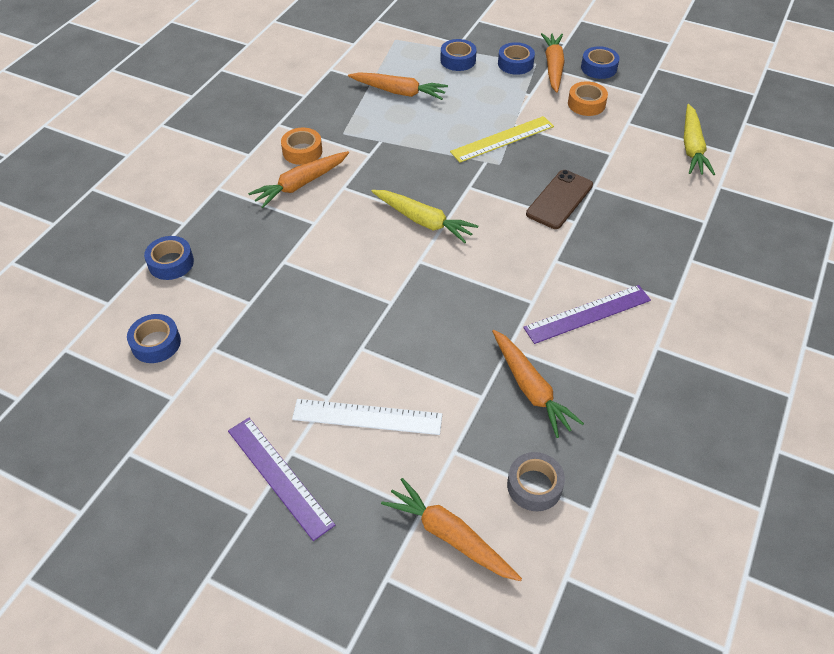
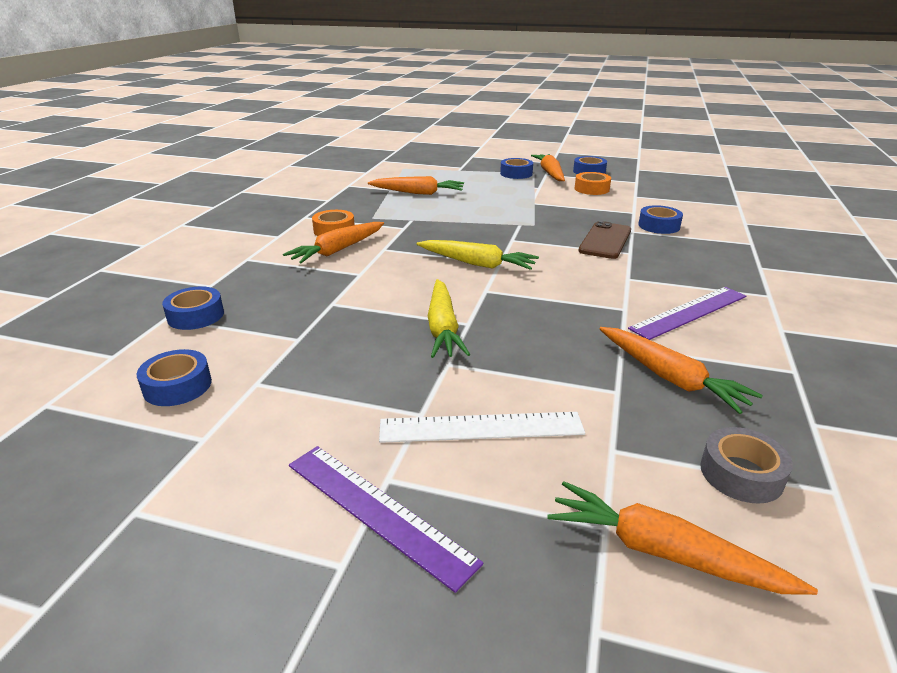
camera: 10 degrees left, 20 degrees down
(458, 60) = (464, 175): blue tape -> blue tape (659, 226)
(502, 139) = (528, 211): yellow ruler -> none
(692, 147) = (702, 204): yellow carrot -> yellow carrot (443, 328)

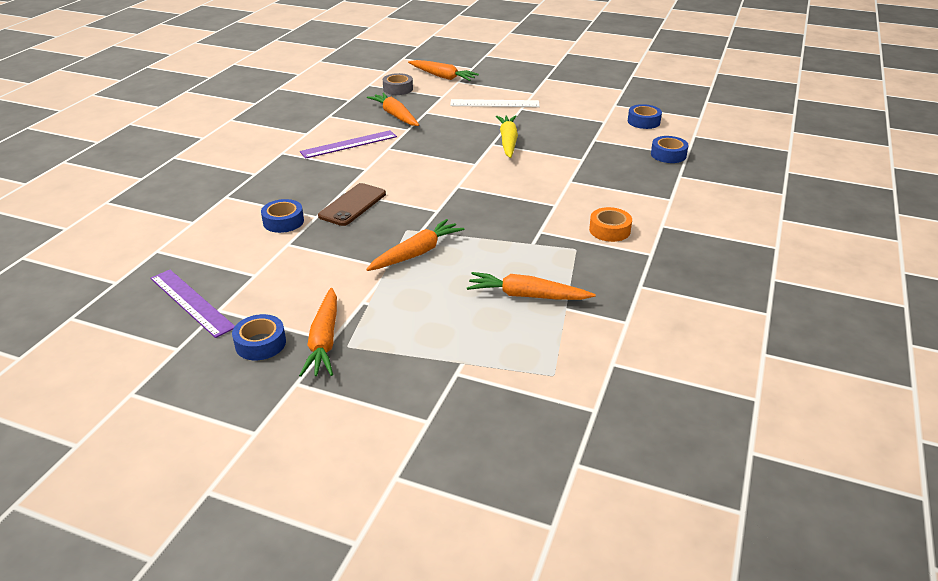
camera: 175 degrees left, 5 degrees up
(338, 250) = (596, 205): orange carrot -> orange carrot (416, 253)
(377, 511) = (536, 86): purple ruler -> purple ruler (191, 302)
(477, 264) = (476, 186): yellow carrot -> none
(516, 174) = (376, 343): blue tape -> none
(591, 189) = (296, 293): orange tape -> none

